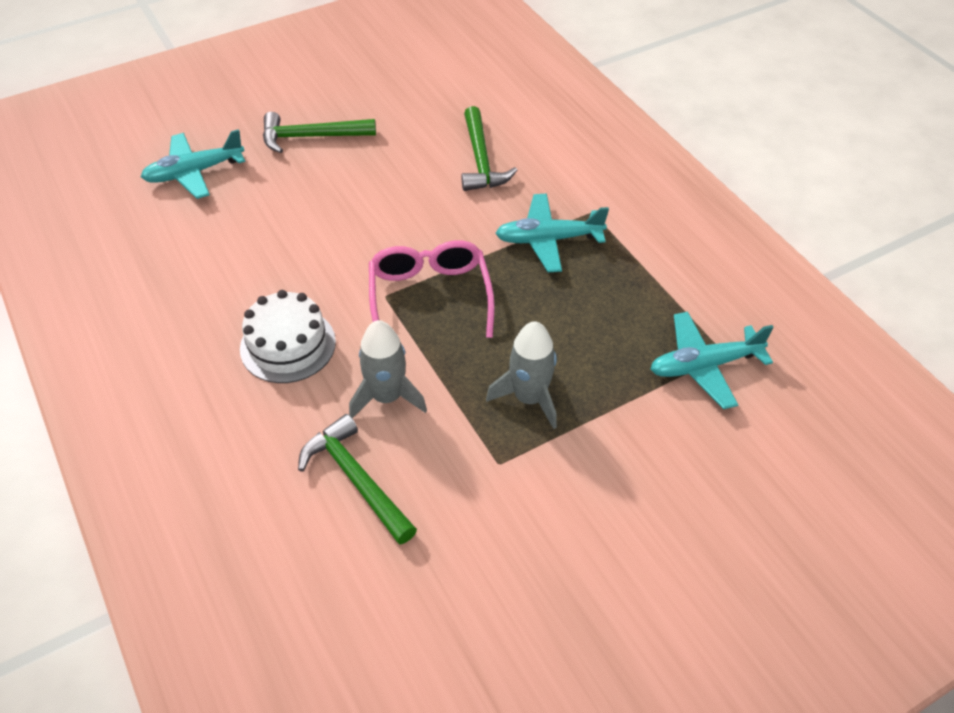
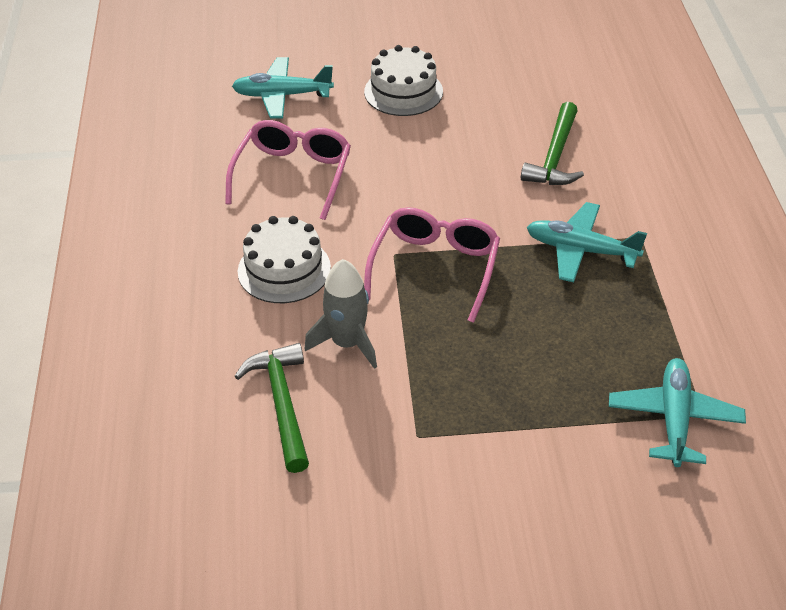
camera: 25 degrees right, 5 degrees down
(247, 248) = (293, 175): none -> pink glasses
(311, 137) = (403, 92): green hammer -> white cake
(529, 398) = (478, 388): grey rocket -> none
(704, 366) = (674, 419): turquoise plane -> turquoise plane turned 90 degrees clockwise

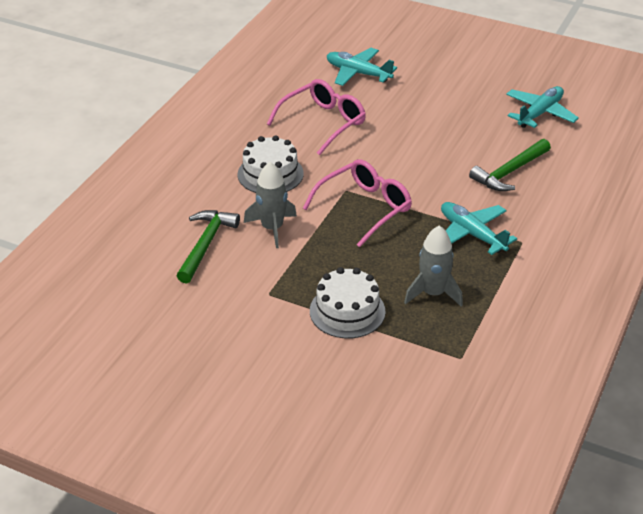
camera: 30 degrees right, 5 degrees down
(403, 92) = (441, 97): white cake -> white cake (347, 311)
(603, 345) = (433, 293): none -> grey rocket
(674, 419) = (439, 352): turquoise plane -> turquoise plane (540, 113)

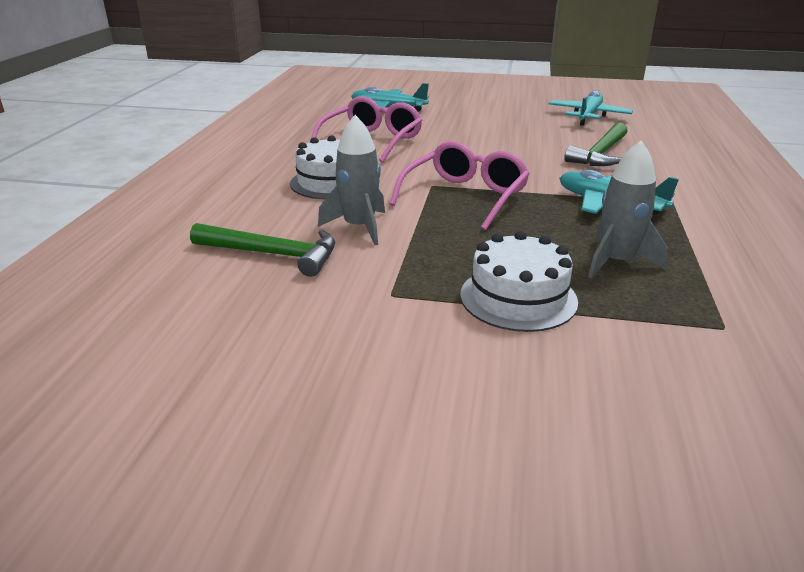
camera: 15 degrees left, 10 degrees down
(206, 245) = (273, 254): green hammer -> green hammer turned 105 degrees clockwise

